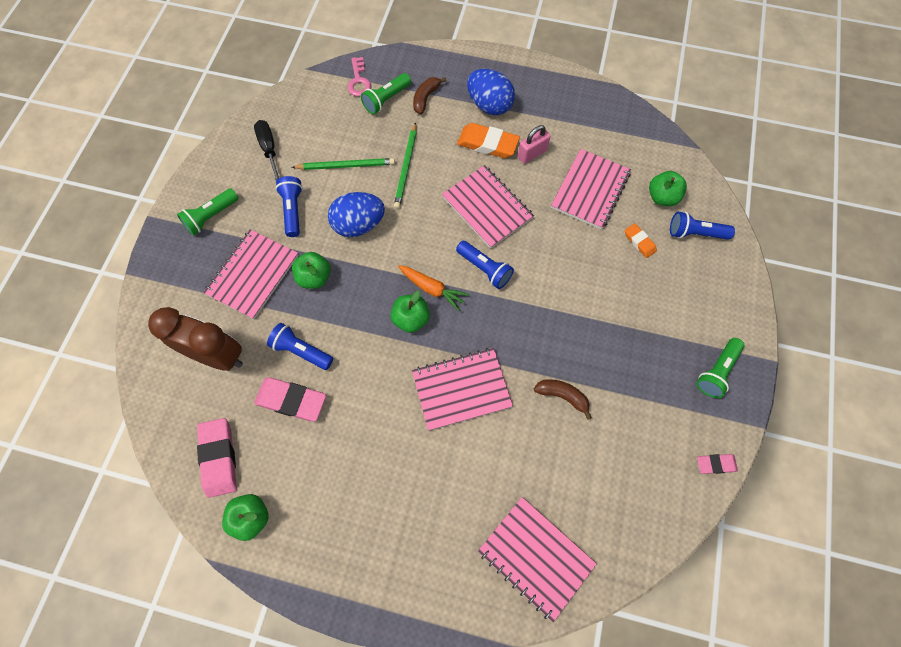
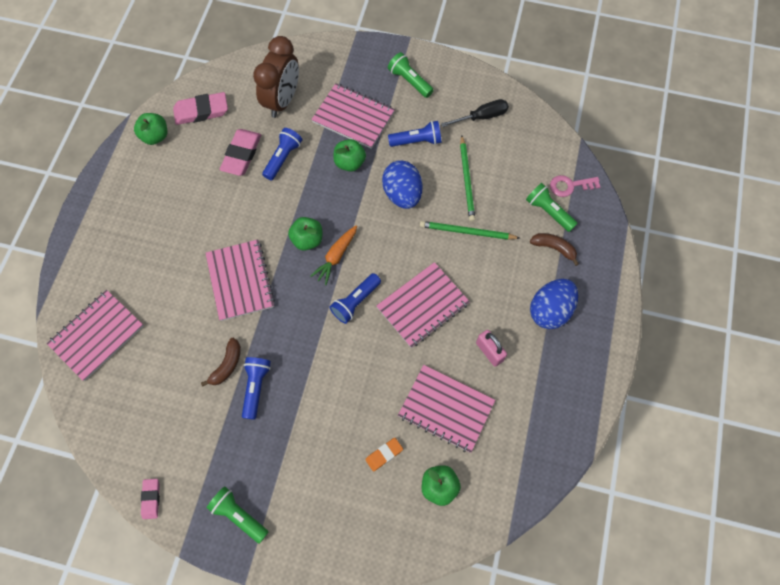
camera: 90 degrees right, 0 degrees up
(487, 144) = (500, 308): orange eraser -> none
(695, 233) = (394, 517): blue flashlight -> blue flashlight (256, 387)

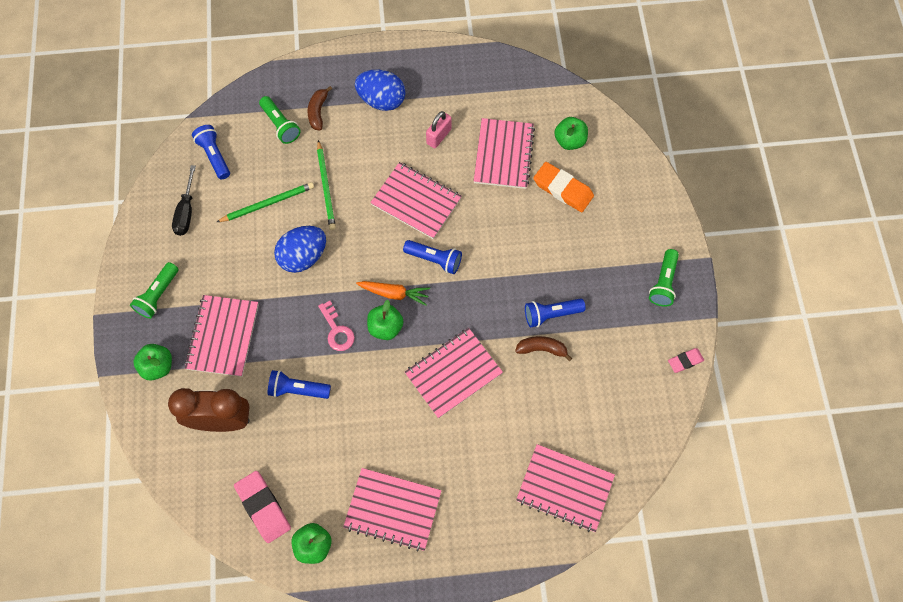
camera: 110 degrees left, 0 degrees up
(152, 198) = (393, 509): none -> pink notebook
(241, 154) = (307, 435): pink eraser -> none
(350, 163) = (282, 319): green apple -> green apple (158, 366)
(384, 454) = (563, 189): orange eraser -> orange eraser, size x1.78
(416, 141) = (235, 263): blue flashlight -> blue flashlight (214, 156)
(481, 117) = (186, 211): black screwdriver -> black screwdriver turned 135 degrees counterclockwise
(548, 212) = (280, 125): green flashlight -> green flashlight turned 60 degrees counterclockwise
(570, 186) = (245, 114): pink key -> pink key (337, 330)

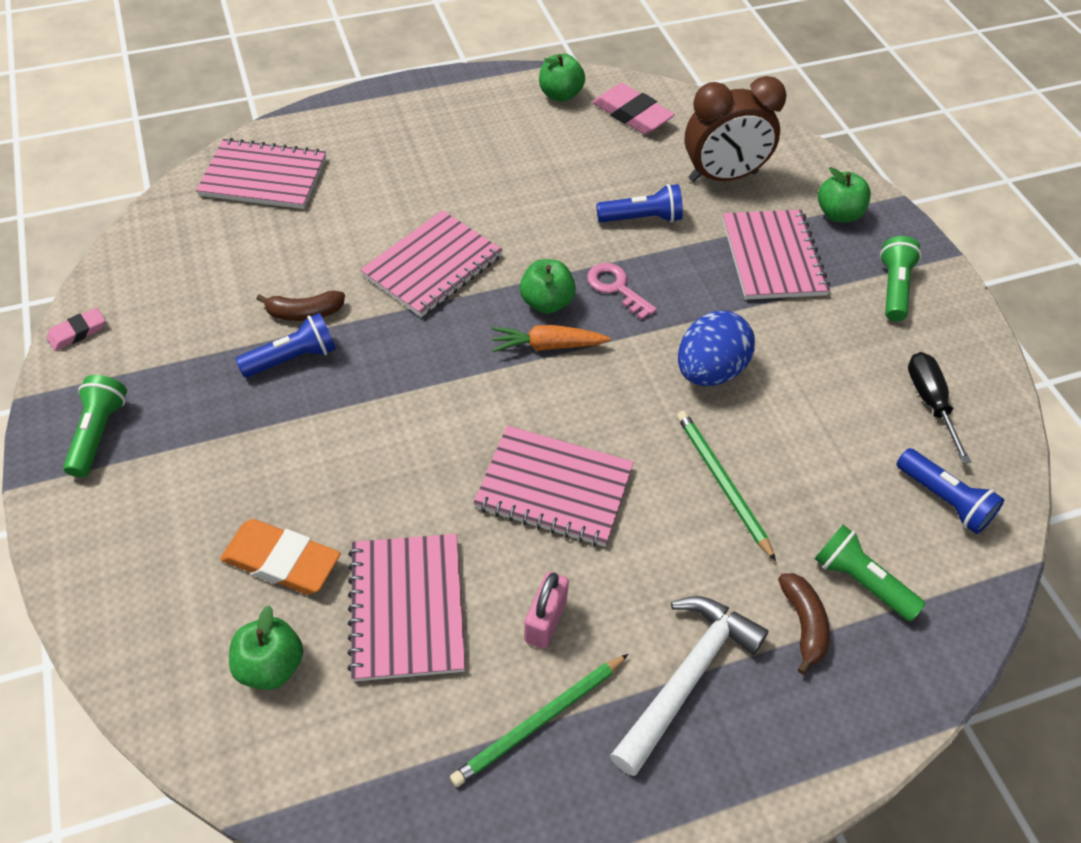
camera: 165 degrees right, 15 degrees down
(268, 203) = (807, 438): green pencil -> green pencil (539, 721)
(382, 100) = (686, 677): blue egg -> white hammer
(393, 509) = (478, 132): pink notebook -> none
(434, 259) = (497, 403): blue flashlight -> none

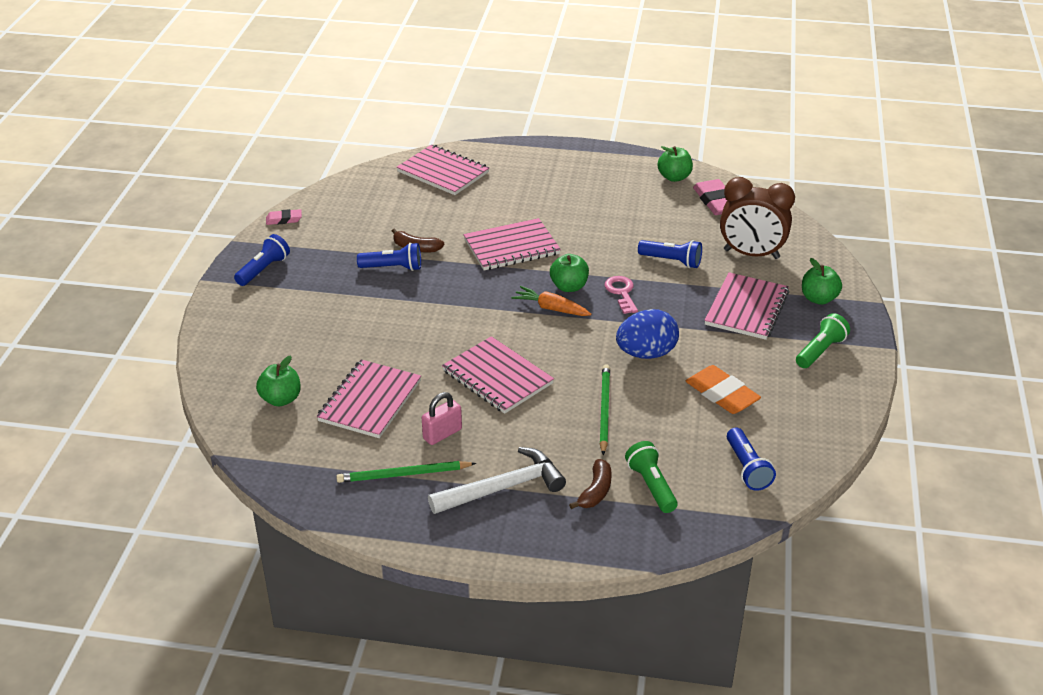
camera: 30 degrees right, 15 degrees down
(98, 433) = (263, 270): green flashlight -> blue flashlight
(282, 561) = (318, 357): orange eraser -> orange eraser (722, 394)
(930, 403) = (786, 418): black screwdriver -> none

